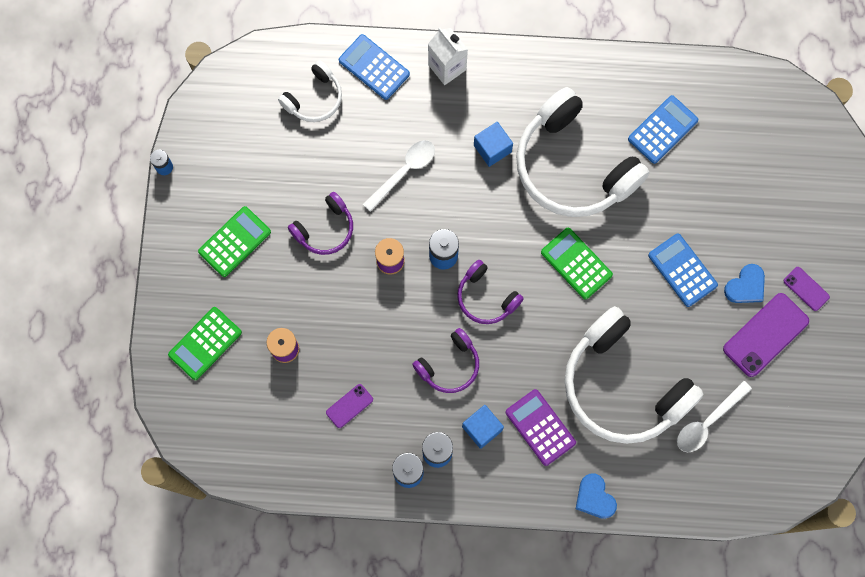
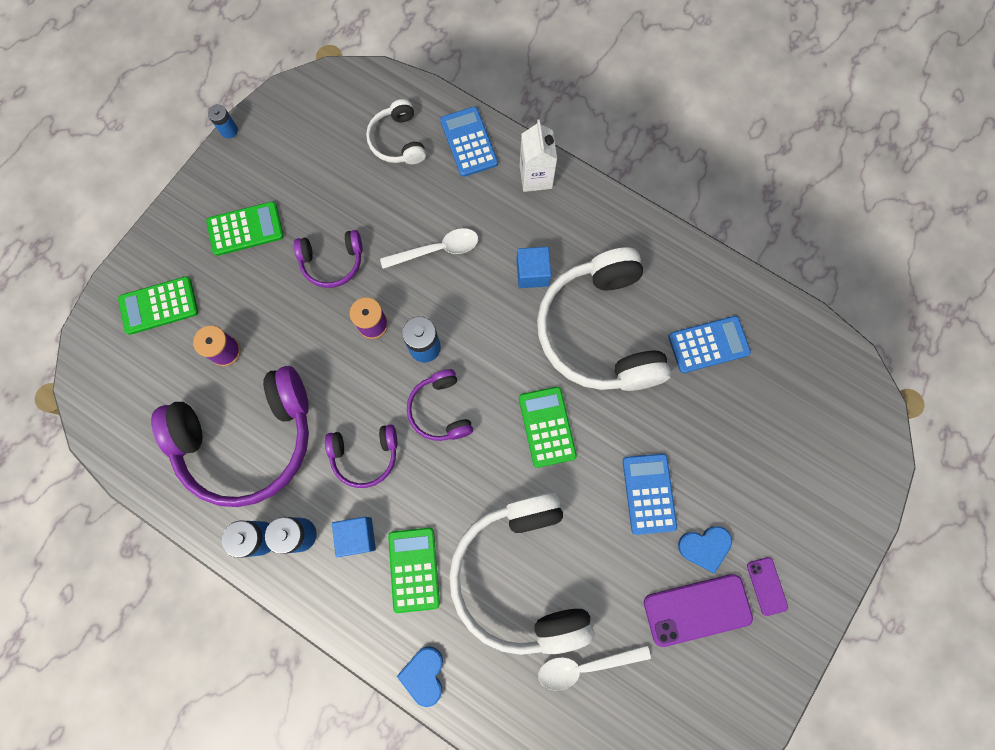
camera: 30 degrees right, 0 degrees up
(314, 98) = (398, 141): white headphones -> white headphones turned 90 degrees clockwise
(349, 406) = (248, 439): purple phone -> purple headphones
(540, 427) = (414, 569): purple calculator -> green calculator

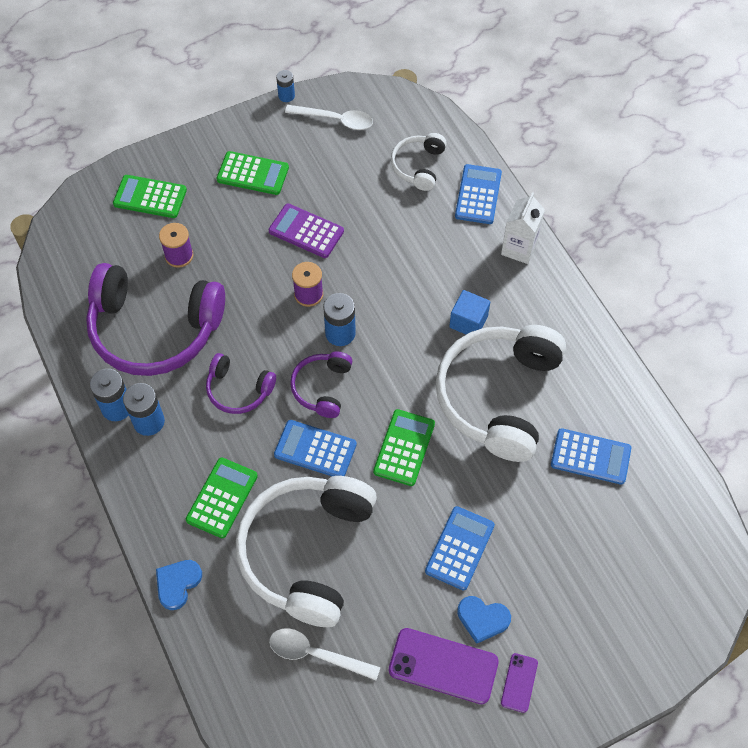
camera: 30 degrees right, 15 degrees down
(332, 262) = (306, 231): purple headphones -> purple calculator
(357, 536) = (193, 447): blue cube -> none
(437, 250) = (398, 264): white spoon -> white spoon (335, 120)
(470, 474) = (315, 450): none -> blue calculator

